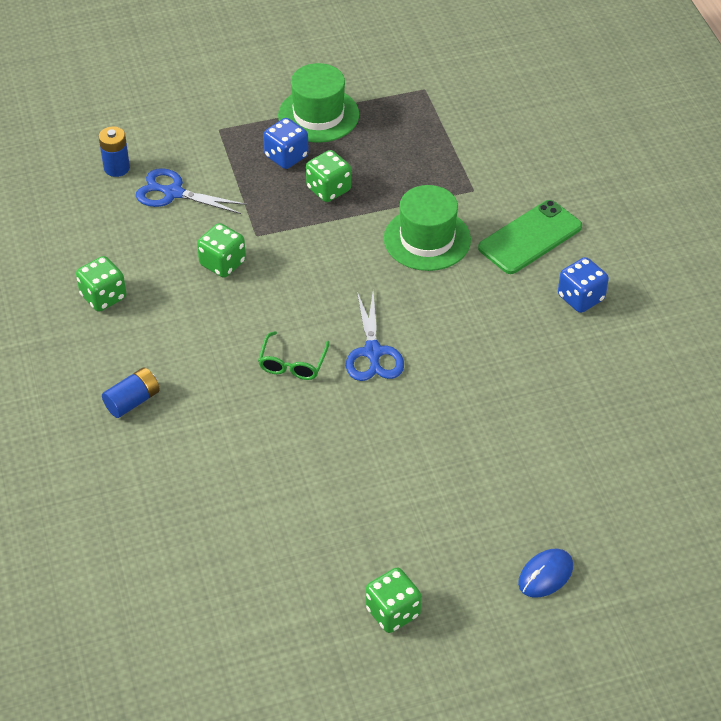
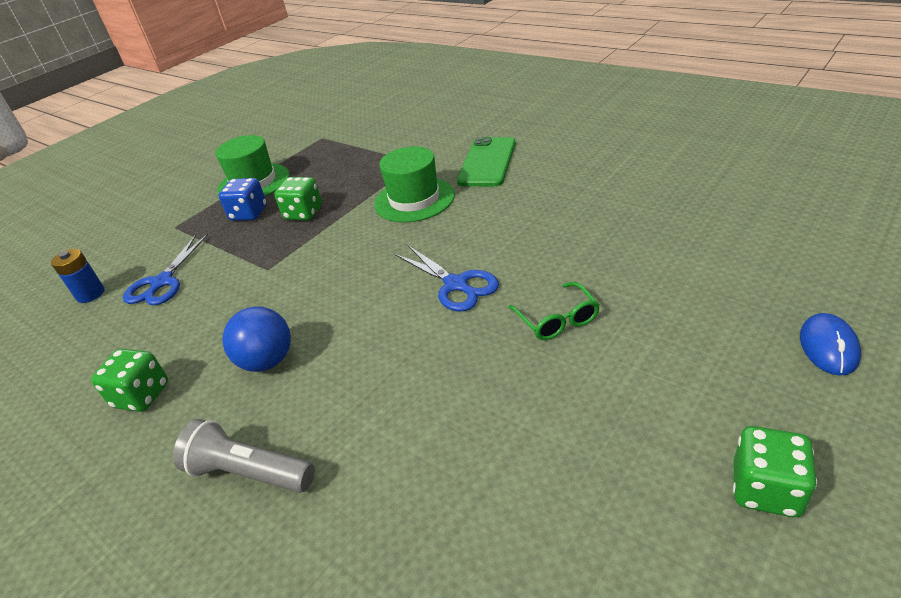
camera: 30 degrees left, 10 degrees down
(132, 401) = (249, 473): blue battery -> grey flashlight
(173, 193) = (162, 282): blue scissors -> blue scissors turned 60 degrees counterclockwise
(197, 326) = (267, 361): none -> blue ball
(222, 263) = (252, 302): green dice -> none
(292, 364) = (393, 334): green glasses -> green glasses (557, 320)
(580, 298) = (566, 170): blue dice -> none

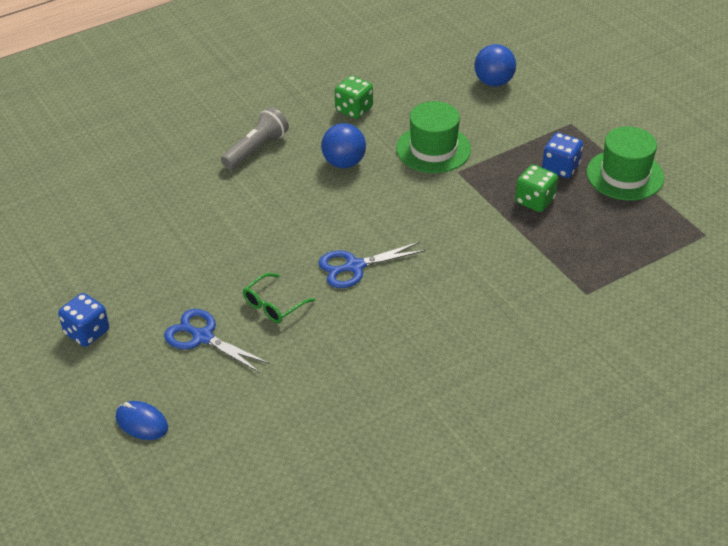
camera: 105 degrees right, 5 degrees up
(90, 294) = (494, 82): blue battery -> blue ball
(162, 282) = (482, 117): blue scissors -> blue scissors (203, 337)
(414, 199) = (505, 274): green hat -> green hat (433, 149)
(487, 162) = (543, 345): green phone -> none
(557, 320) = (273, 305): green glasses -> green glasses turned 45 degrees counterclockwise
(765, 489) = (87, 332): green dice -> blue dice

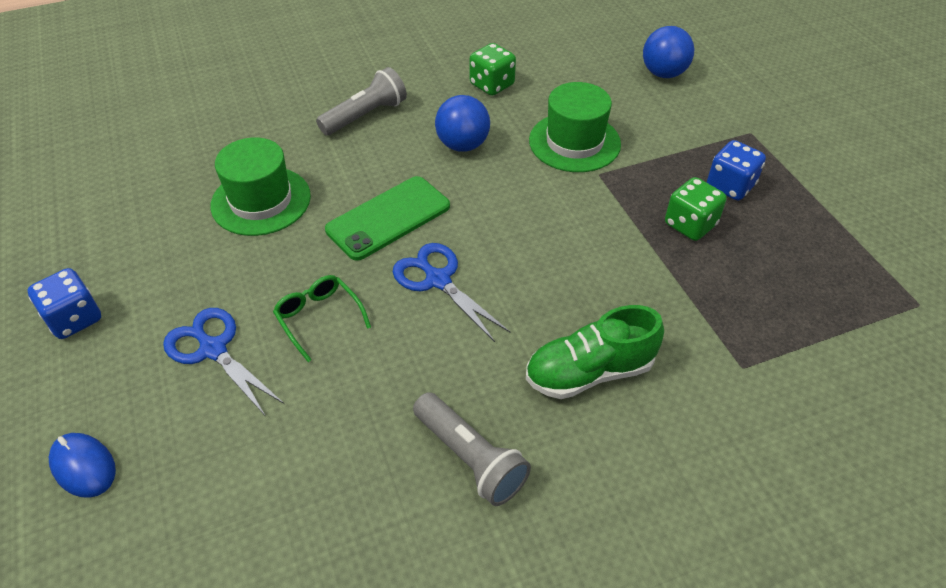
camera: 10 degrees right, 5 degrees up
(273, 305) = (319, 318): green glasses -> green glasses turned 90 degrees clockwise
(302, 227) = (388, 218): none -> green phone
(354, 267) = (438, 280): blue scissors -> blue scissors turned 60 degrees clockwise
(411, 376) = (470, 458): none -> grey flashlight
(480, 312) = (589, 372): none -> green shoe
(624, 175) = (813, 207): green hat -> green hat (261, 201)

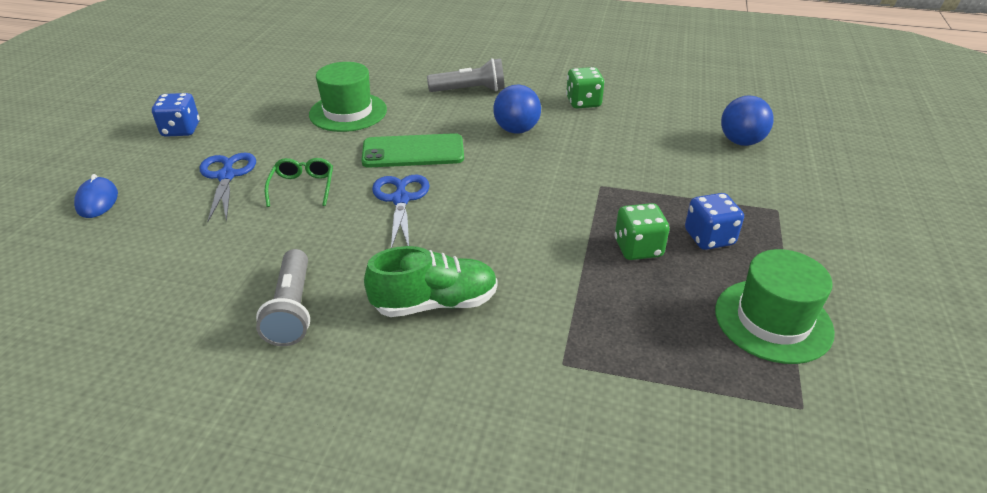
camera: 35 degrees right, 10 degrees down
(574, 142) = (605, 159): green hat -> green hat (773, 320)
(589, 372) = (435, 303): green shoe -> green shoe turned 150 degrees clockwise

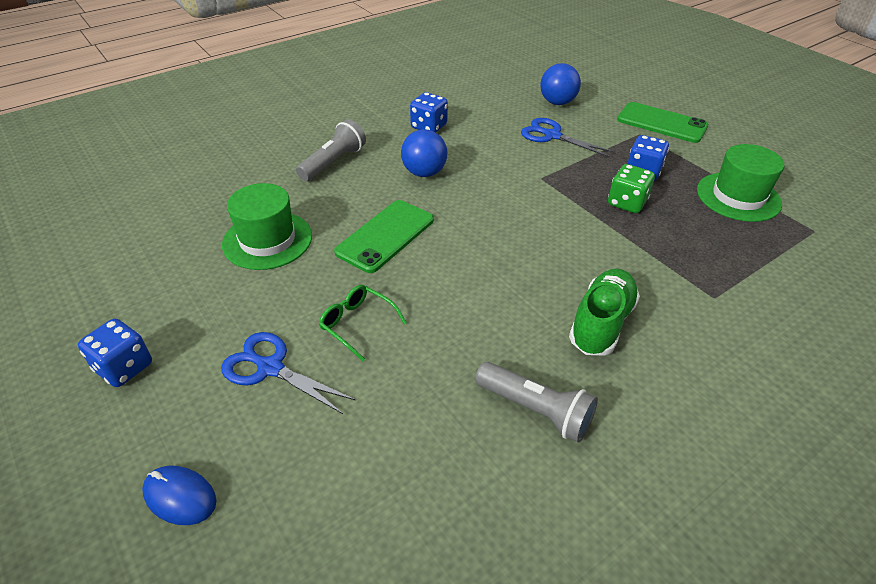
camera: 50 degrees left, 5 degrees up
(401, 199) = (448, 276): blue scissors -> blue scissors (552, 136)
(583, 102) = (429, 127): green dice -> blue dice
(825, 215) = (661, 123): none -> green phone

